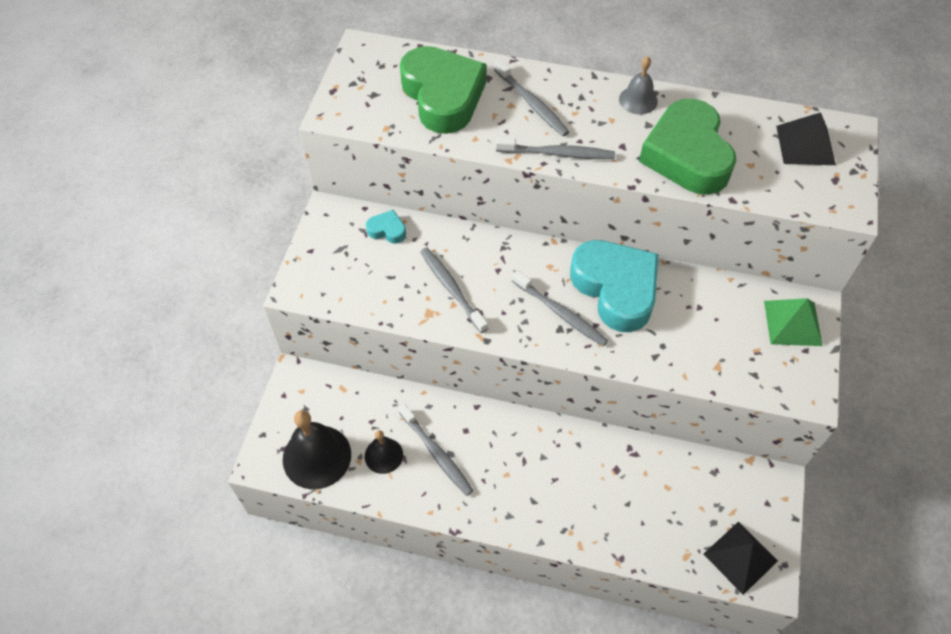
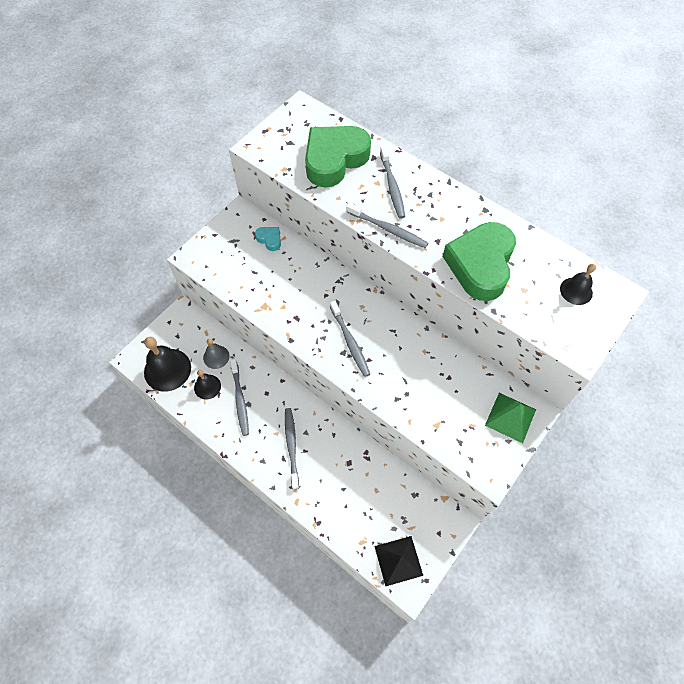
camera: 25 degrees right, 5 degrees up
(443, 96) = (334, 160): green heart -> green heart turned 135 degrees counterclockwise
(451, 288) = (288, 295): grey toothbrush -> grey toothbrush (291, 446)
(616, 289) = (397, 340): turquoise heart -> none
(638, 100) = (470, 211): grey bell -> grey bell (216, 357)
(805, 145) = (576, 291): black pyramid -> black bell

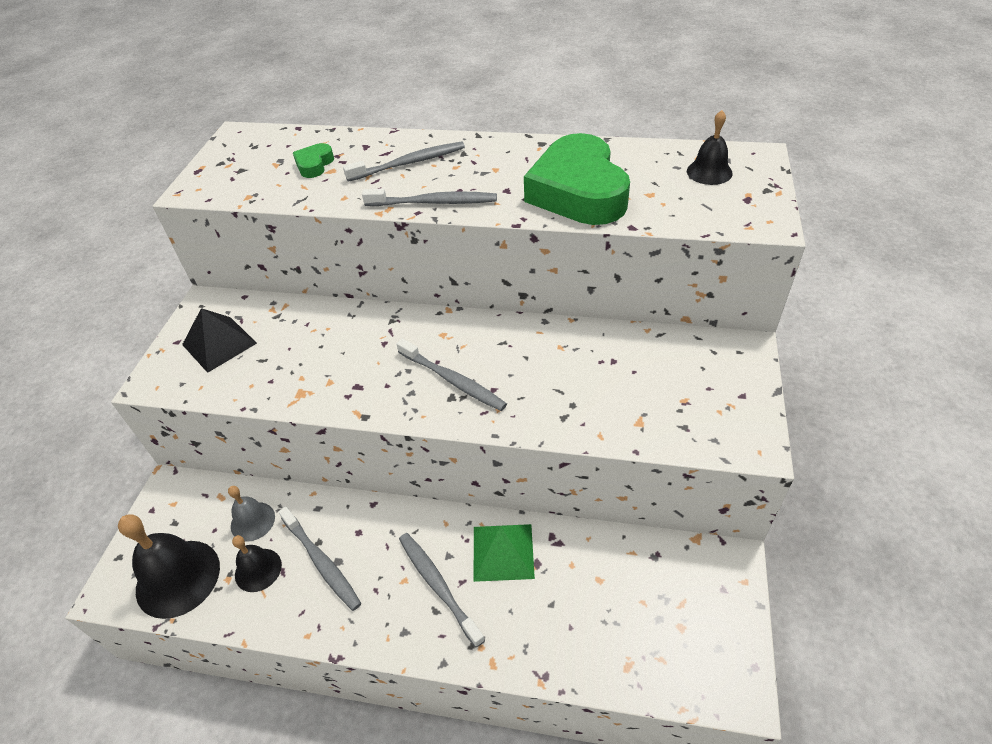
camera: 25 degrees left, 15 degrees down
(269, 239) = (265, 315): turquoise heart -> none
(334, 160) = (314, 165): green heart -> green heart, size x0.42
(392, 187) = (410, 163): grey toothbrush -> grey toothbrush turned 75 degrees counterclockwise
(398, 560) = (697, 662): black pyramid -> black pyramid (219, 344)
(510, 417) = (723, 368): green pyramid -> green pyramid (503, 552)

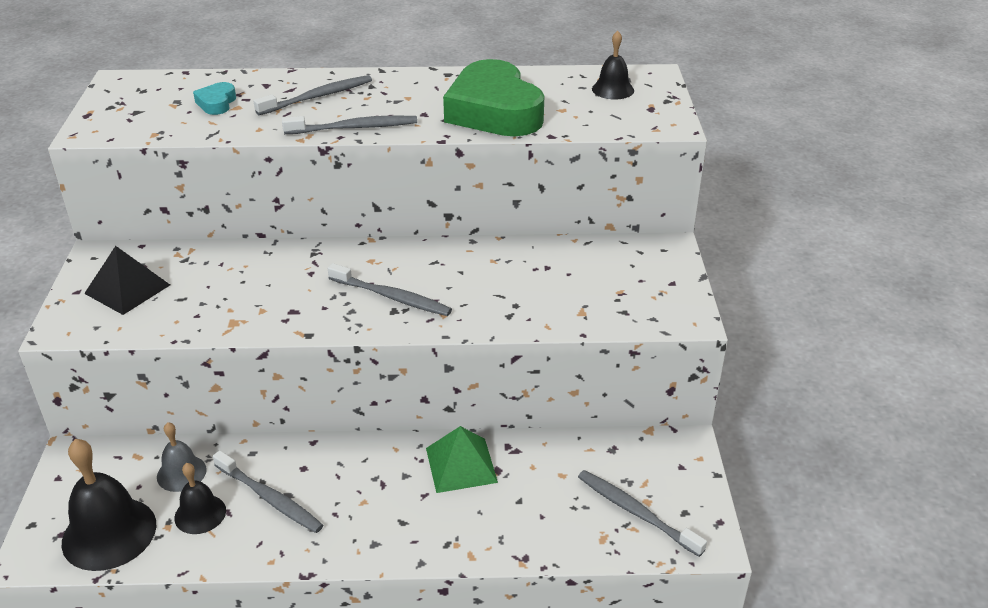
camera: 15 degrees left, 10 degrees down
(314, 165) = (217, 103): green heart -> turquoise heart
(437, 585) = (400, 501): grey toothbrush -> grey toothbrush (635, 512)

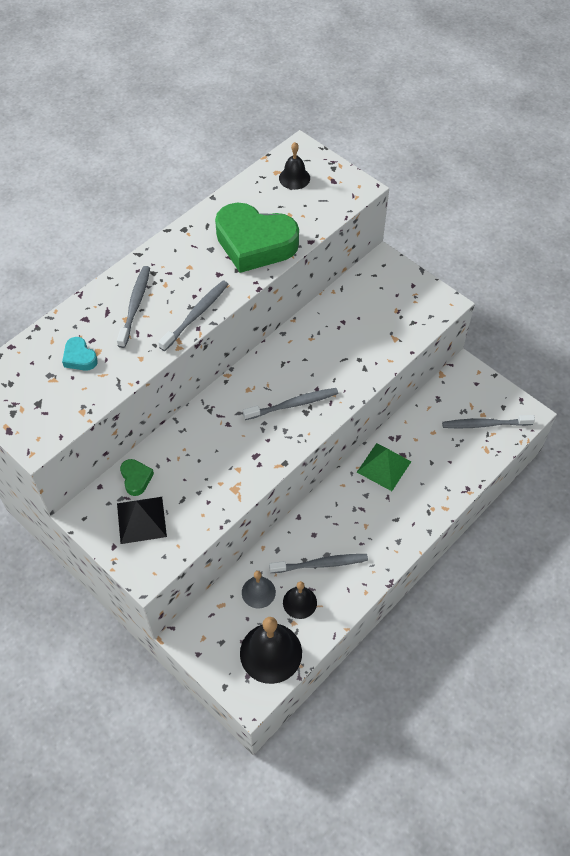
camera: 45 degrees left, 20 degrees up
(174, 259) = (136, 478): none -> green heart

